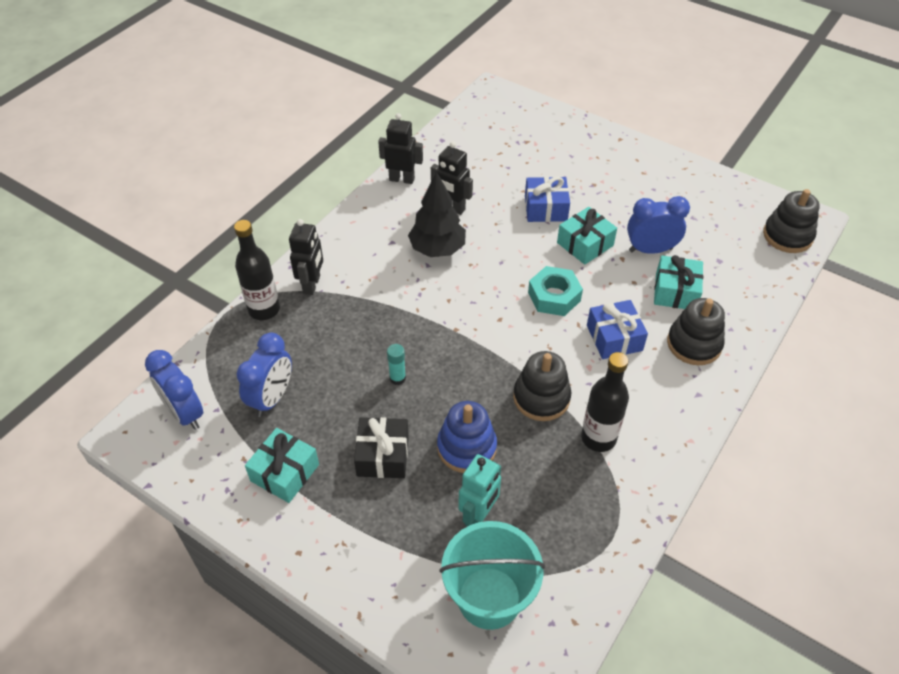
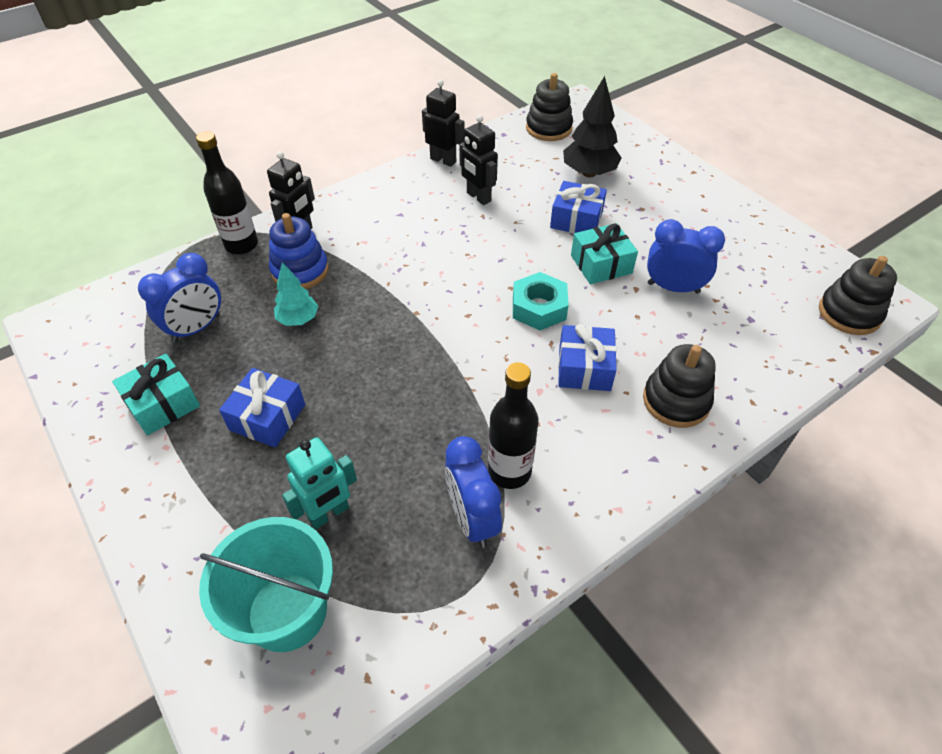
camera: 20 degrees right, 0 degrees up
(185, 413) = (109, 319): blue clock -> blue clock (472, 519)
(358, 364) = (298, 319): none -> turquoise tree
(382, 455) = (267, 417): black gift -> blue gift
(397, 378) = (328, 344): turquoise glue stick -> none
(437, 249) = (441, 231): black tree -> black tree (589, 173)
(466, 447) = (358, 436): blue stacking toy -> blue stacking toy (300, 271)
(541, 397) = (468, 408): black stacking toy -> black stacking toy (548, 128)
(675, 291) = (681, 338): turquoise gift -> none

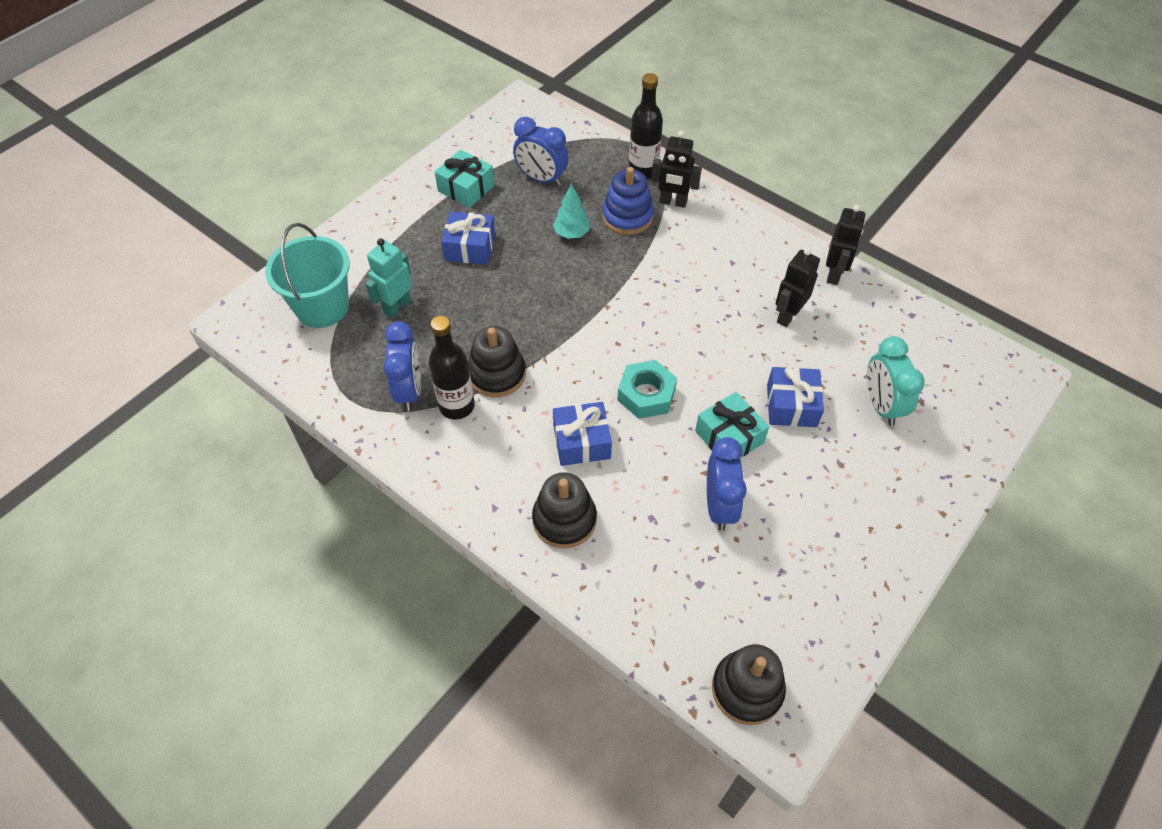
camera: 75 degrees right, 5 degrees up
(329, 513) = (397, 307): turquoise robot -> turquoise robot turned 90 degrees clockwise
(472, 519) = (409, 390): blue clock -> blue clock turned 120 degrees clockwise
(548, 128) = (948, 354): black stacking toy -> black stacking toy (497, 374)
(589, 173) = (881, 405): black tree -> turquoise clock

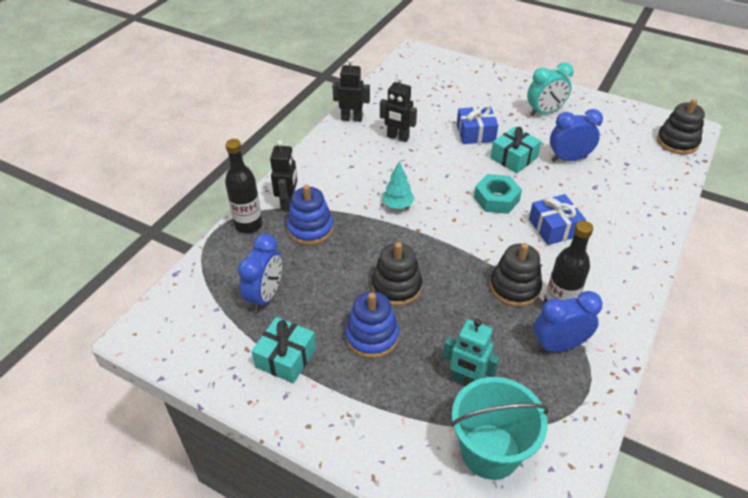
camera: 100 degrees left, 10 degrees down
(470, 247) = (372, 336): blue gift -> blue stacking toy
(564, 520) = (621, 228): black stacking toy -> black stacking toy (396, 286)
(571, 233) = (338, 263): turquoise tree -> turquoise tree (397, 205)
(881, 405) = (459, 99): turquoise clock -> turquoise clock (544, 112)

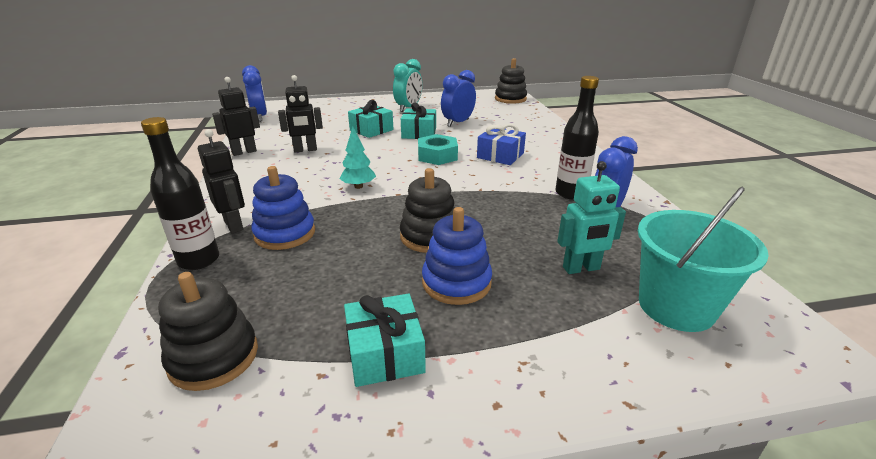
camera: 40 degrees left, 15 degrees down
(265, 296) = (291, 310): blue clock -> blue clock (260, 117)
(475, 133) = (371, 130): blue gift -> turquoise gift
(514, 287) = (524, 195): black stacking toy -> black stacking toy (214, 357)

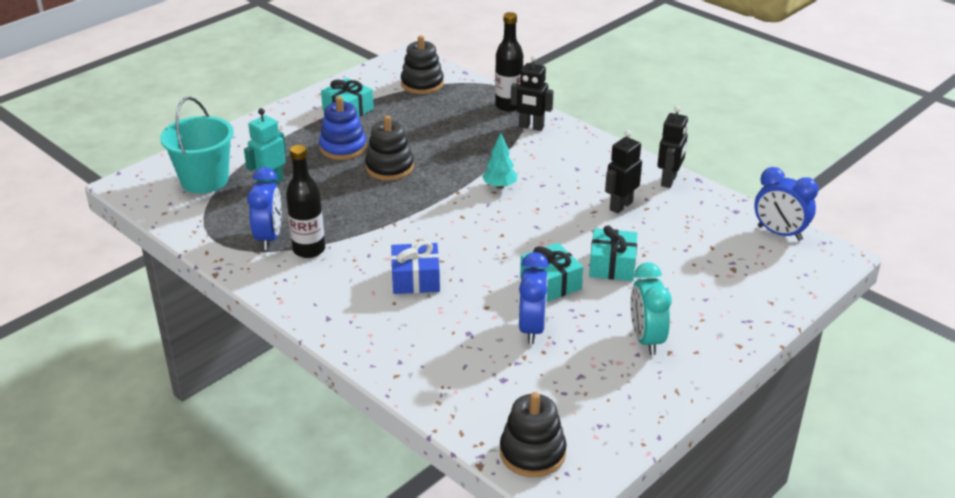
camera: 145 degrees right, 5 degrees up
(285, 234) = (488, 134): blue stacking toy -> none
(437, 156) = (480, 251): turquoise nut -> none

